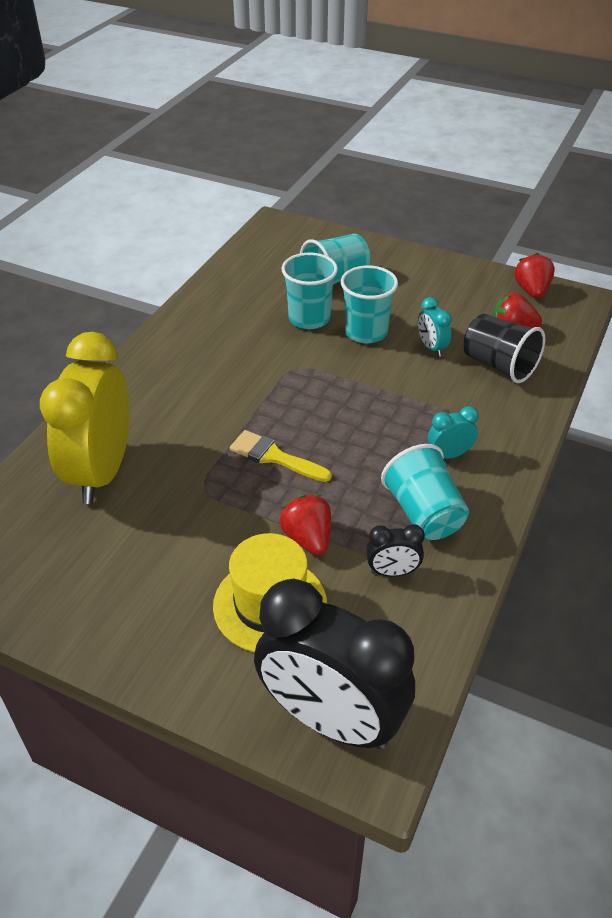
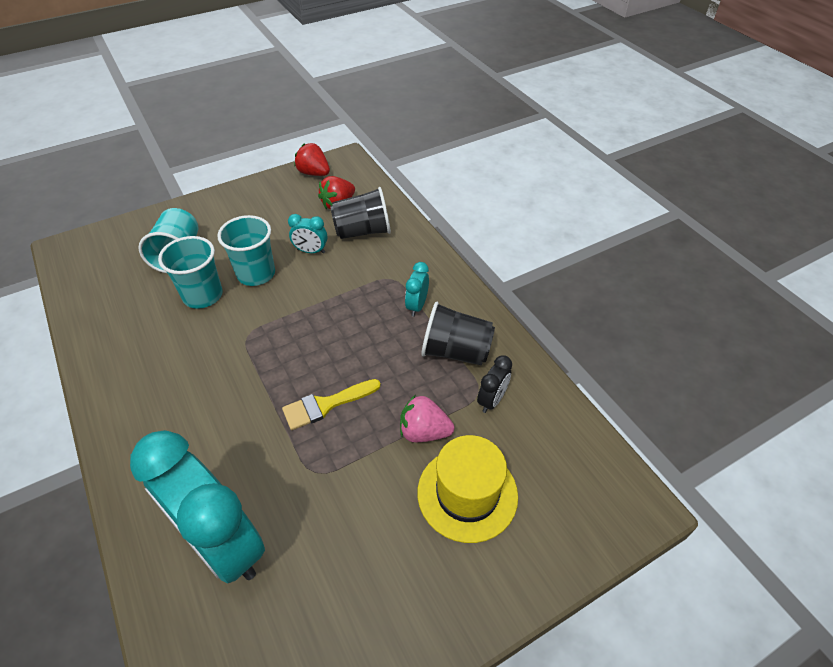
camera: 55 degrees left, 5 degrees up
(101, 472) = (223, 543): yellow clock -> turquoise clock
(308, 538) = (424, 432): red strawberry -> pink strawberry
(331, 719) = (590, 513): black clock -> none
(424, 513) = (455, 351): turquoise cup -> black cup

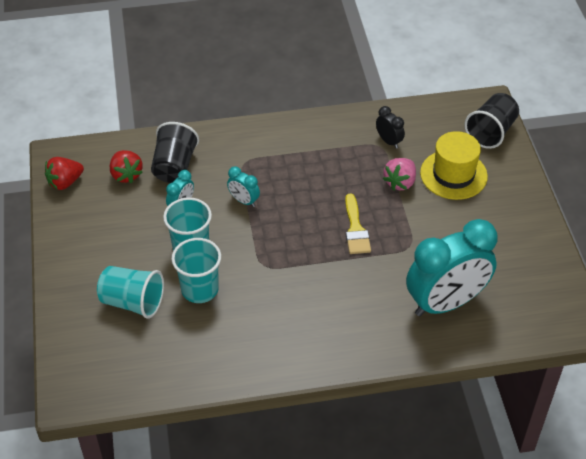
camera: 70 degrees left, 0 degrees up
(417, 306) = (282, 155): turquoise clock -> turquoise clock (244, 201)
(455, 351) = (338, 147): black cup -> black cup (491, 132)

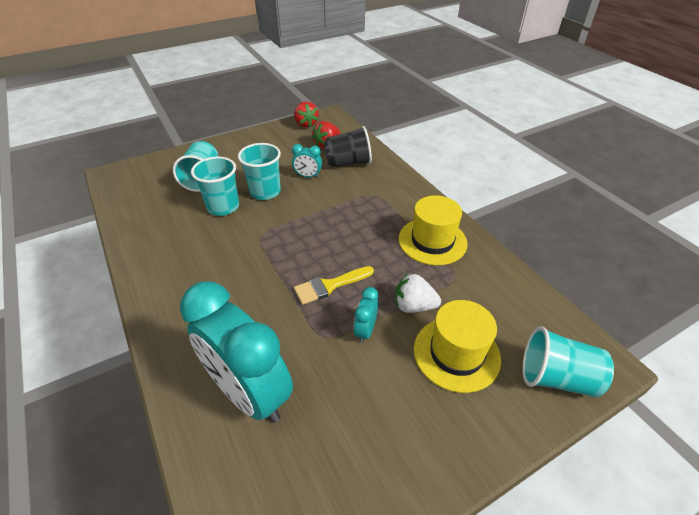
camera: 70 degrees right, 5 degrees down
(65, 182) = (306, 124): red strawberry -> red strawberry turned 150 degrees counterclockwise
(244, 201) = (330, 206): turquoise clock -> turquoise clock (365, 330)
(331, 144) = (432, 241): none -> yellow hat
(389, 141) = (467, 282): black clock -> none
(400, 182) = (414, 306): pink strawberry -> white strawberry
(491, 132) = (556, 378): black cup -> turquoise cup

